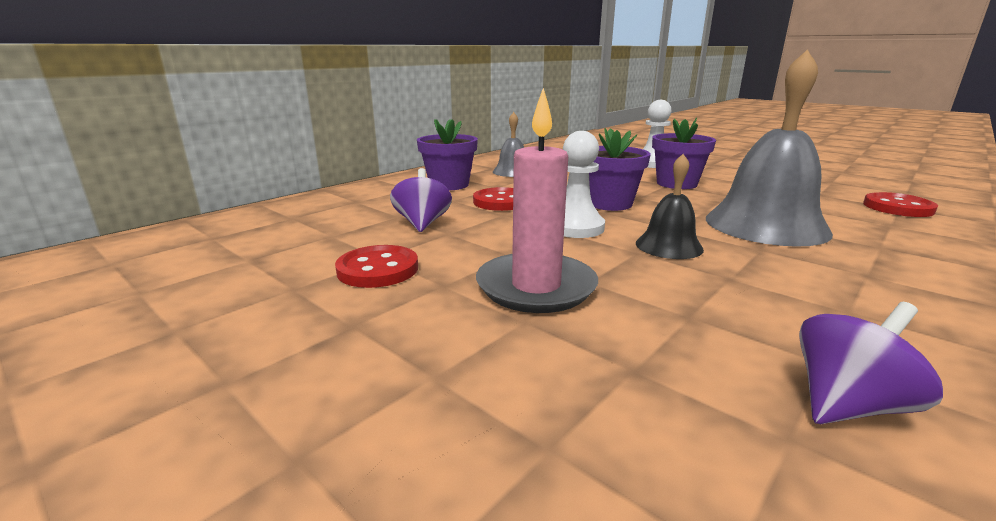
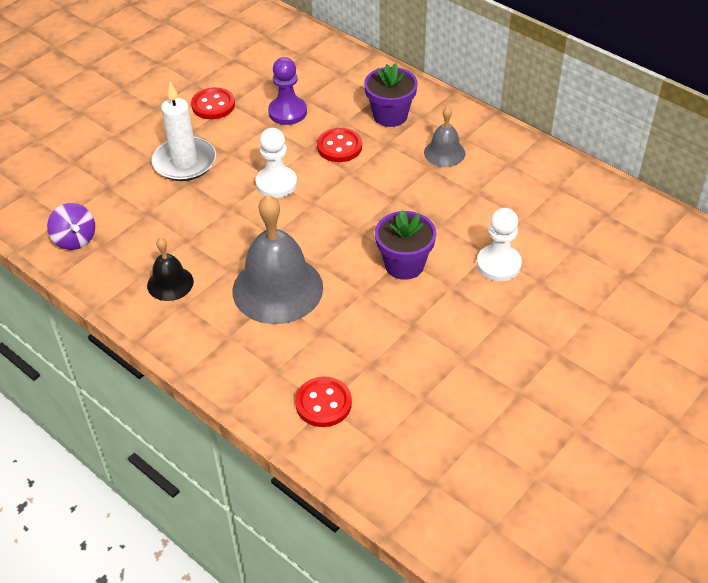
camera: 90 degrees right, 25 degrees up
(422, 223) = (287, 112): purple spinning top -> purple pawn
(536, 287) = (184, 162): pink candle -> white candle
(609, 203) = (335, 208): purple flower pot -> none
(669, 246) = (237, 224): black bell -> black bell (170, 283)

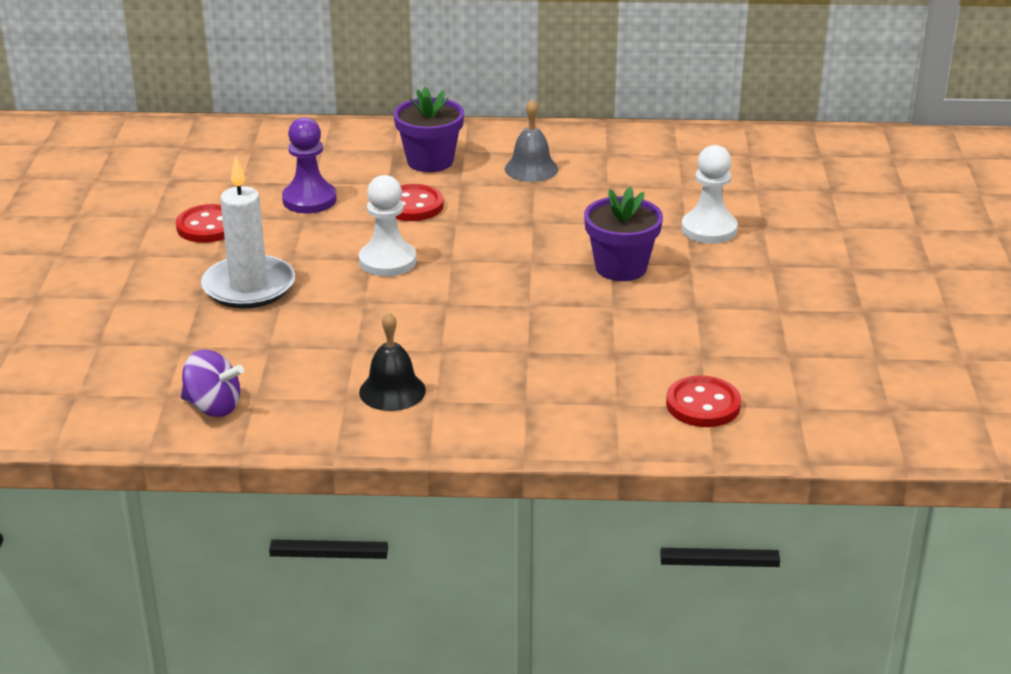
camera: 40 degrees left, 15 degrees down
(277, 289) = (520, 342): grey bell -> none

